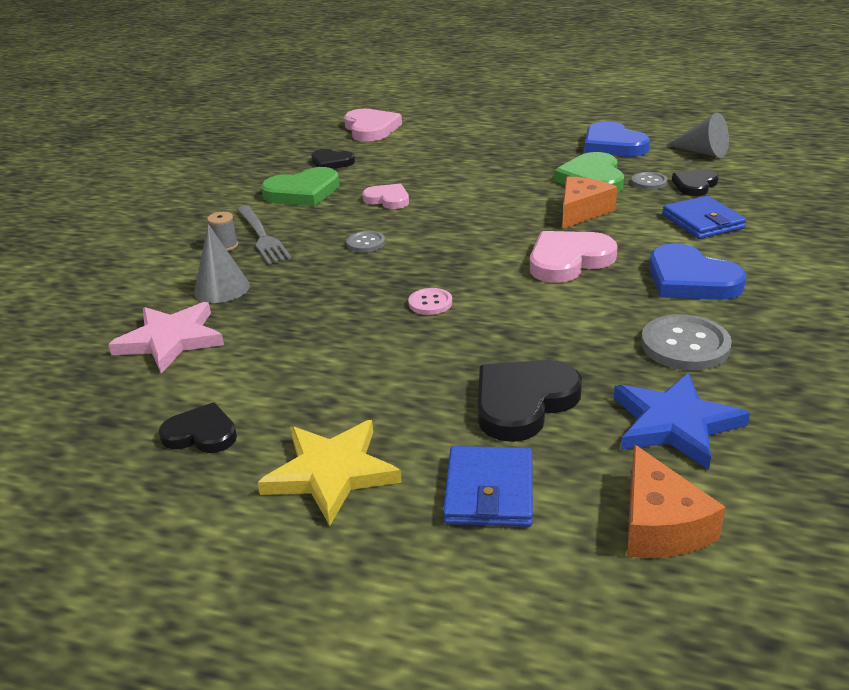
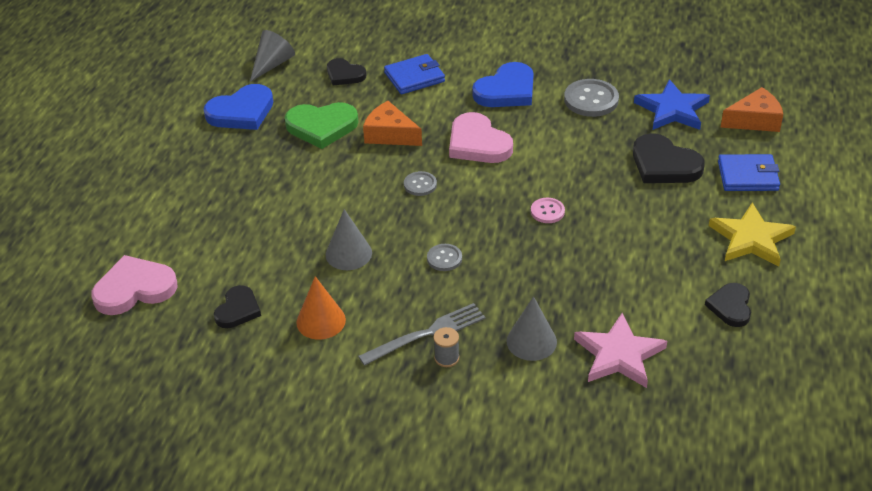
camera: 95 degrees left, 10 degrees up
(303, 192) = (321, 321): green heart -> orange cone
(388, 199) = (348, 253): pink heart -> grey cone
(649, 182) = (334, 97): grey button -> grey button (420, 185)

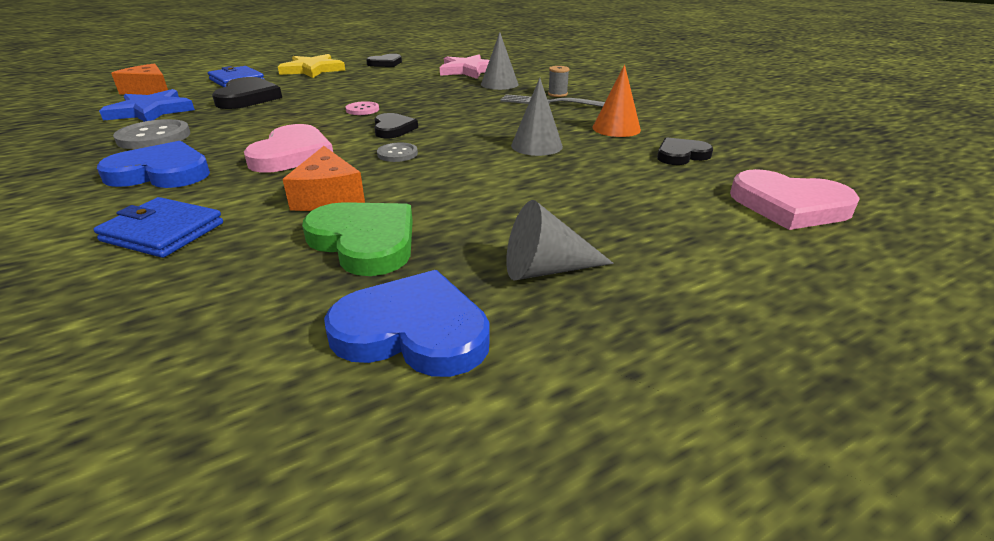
camera: 135 degrees left, 10 degrees down
(272, 64) = (205, 397): grey cone -> grey cone (546, 269)
(344, 74) = (193, 290): black heart -> black heart (393, 129)
(444, 258) = (474, 119): grey button -> none

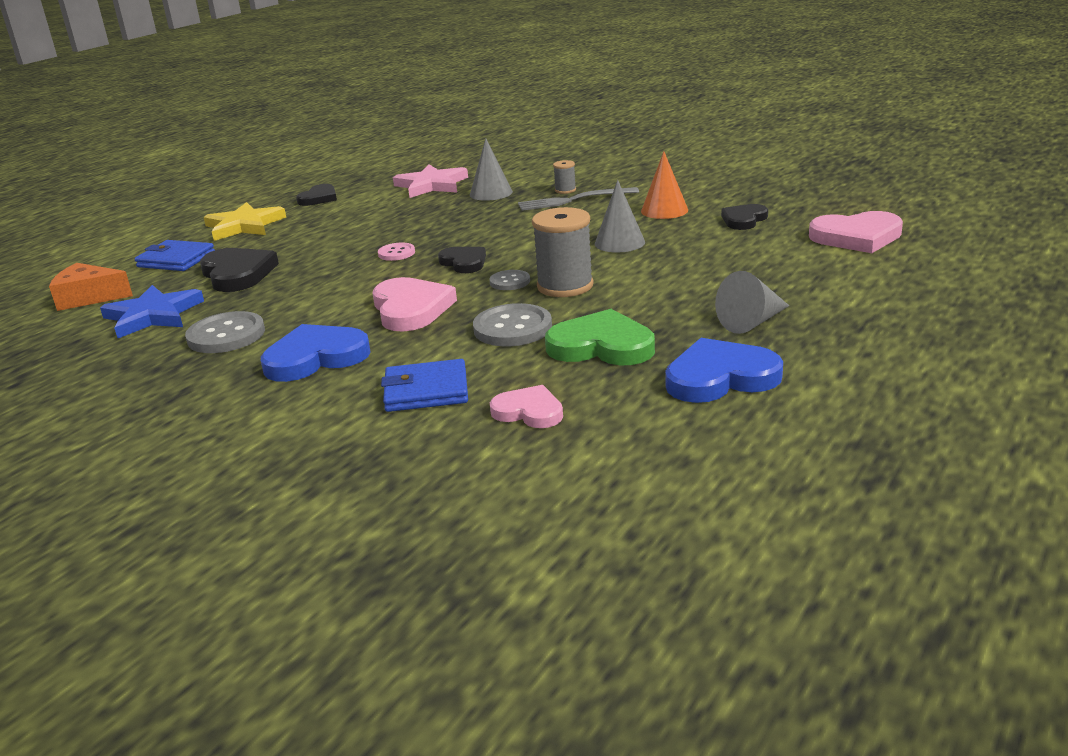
camera: 25 degrees left, 5 degrees down
(185, 291) = (529, 411): none -> pink heart
(328, 196) = (512, 328): orange cheese -> grey button
(432, 171) = (565, 286): none -> grey spool

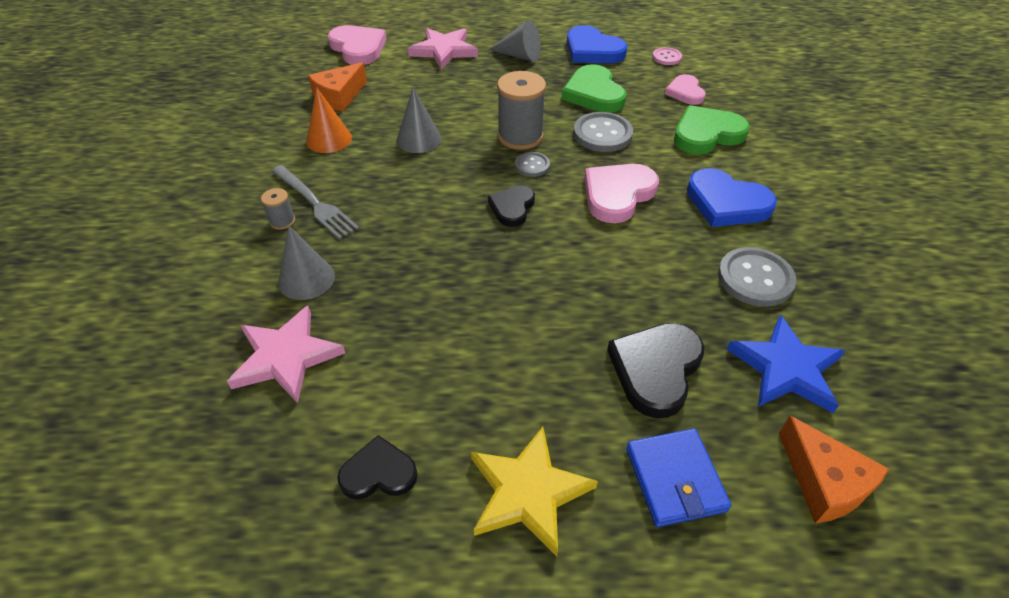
camera: 125 degrees left, 20 degrees up
(396, 253) = (520, 265): pink button -> pink button (666, 57)
(426, 391) = (706, 134): blue wallet -> green heart
(744, 220) = (339, 96): black heart -> orange cheese
(809, 280) = (444, 51): none -> pink star

